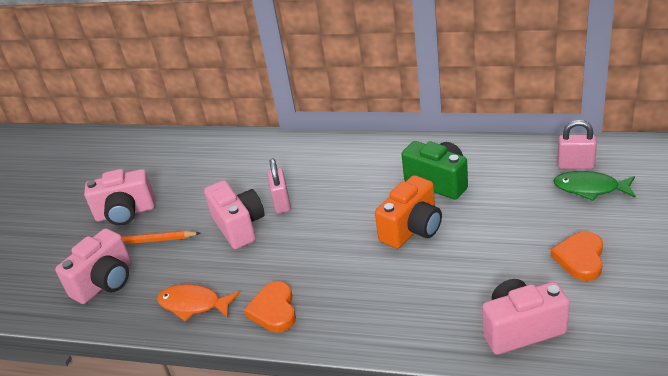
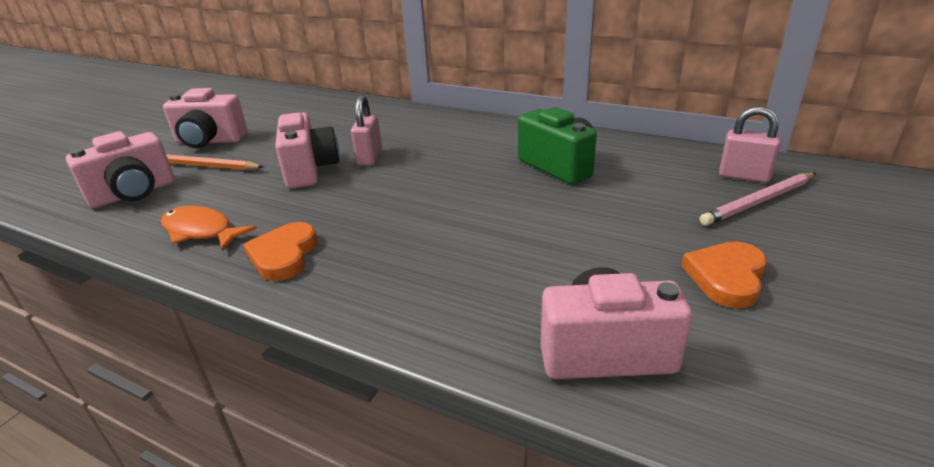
camera: 10 degrees right, 5 degrees down
(412, 229) = (504, 205): orange camera -> none
(590, 188) = (759, 202): green fish -> pink pencil

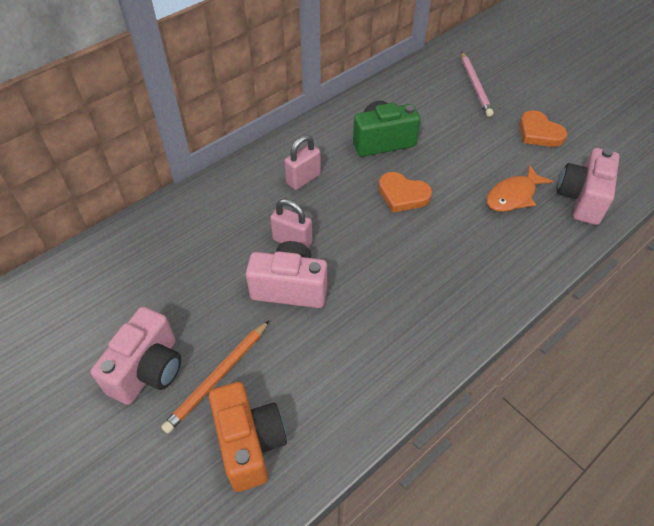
camera: 70 degrees left, 20 degrees up
(134, 194) = (249, 443): pink camera -> orange camera
(201, 231) = (366, 379): orange fish -> orange fish (513, 196)
(284, 255) = (433, 322): orange heart -> orange heart (402, 195)
(743, 176) = (444, 76): pink padlock -> pink padlock (303, 179)

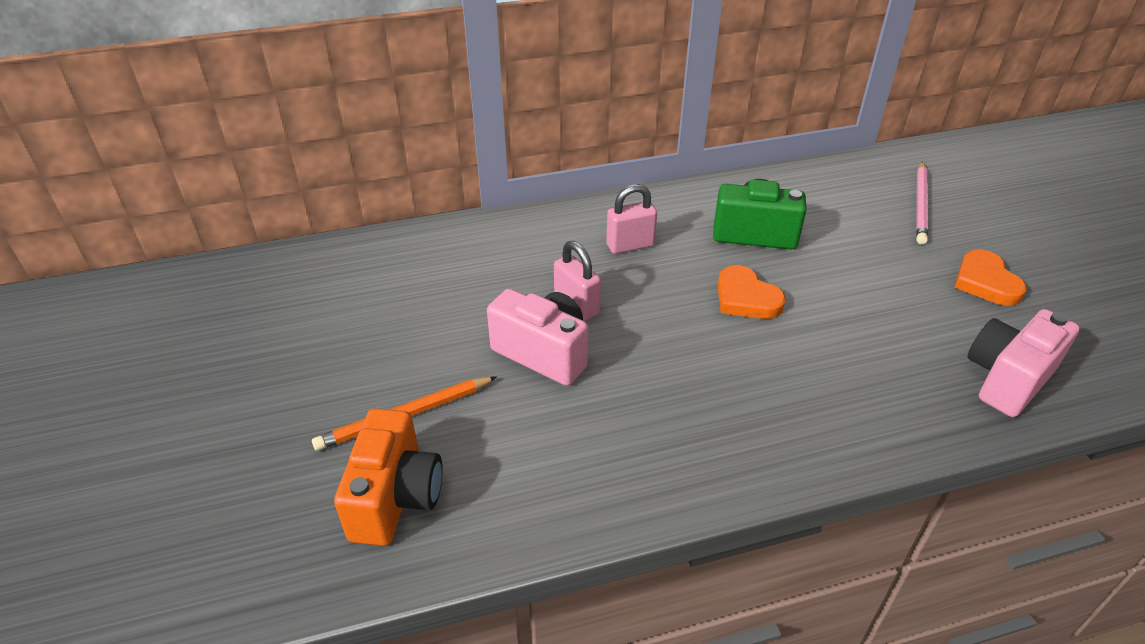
camera: 25 degrees right, 10 degrees down
(148, 370) = (337, 381): pink camera -> none
(513, 196) = (902, 344): orange fish -> none

